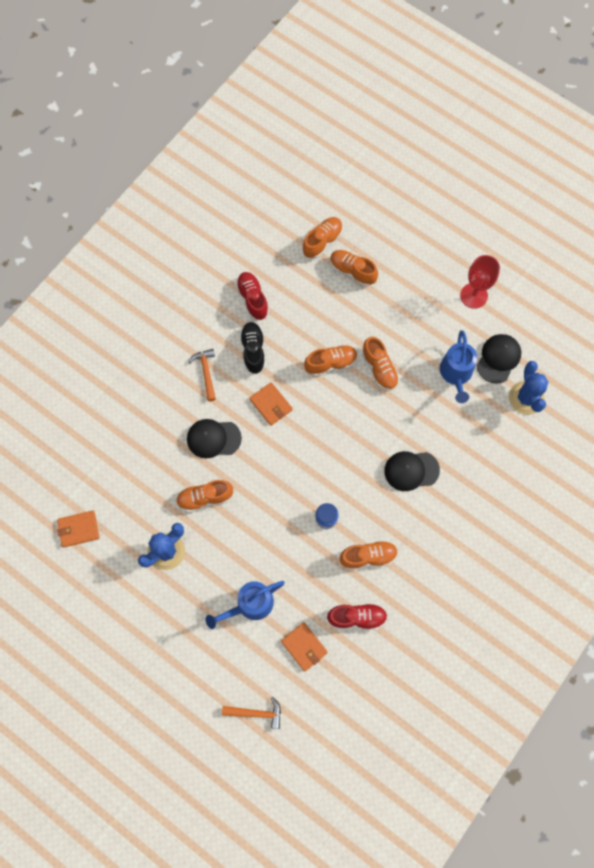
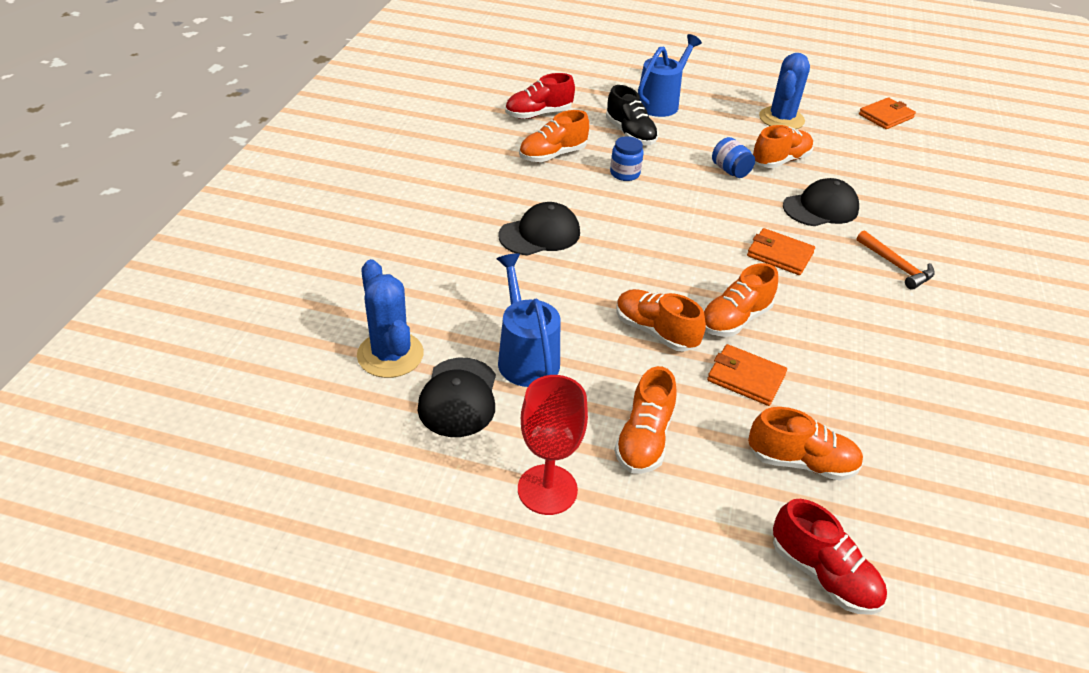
camera: 155 degrees right, 30 degrees down
(249, 497) = (730, 171): none -> blue jar
(252, 299) = (923, 369): red shoe -> red shoe (823, 574)
(253, 350) = (859, 305): black shoe -> black shoe (630, 134)
(256, 713) = (601, 50): orange hammer -> none
(304, 647) = (583, 89): orange wallet -> orange wallet (746, 378)
(322, 241) = (896, 498): orange shoe -> orange shoe (644, 439)

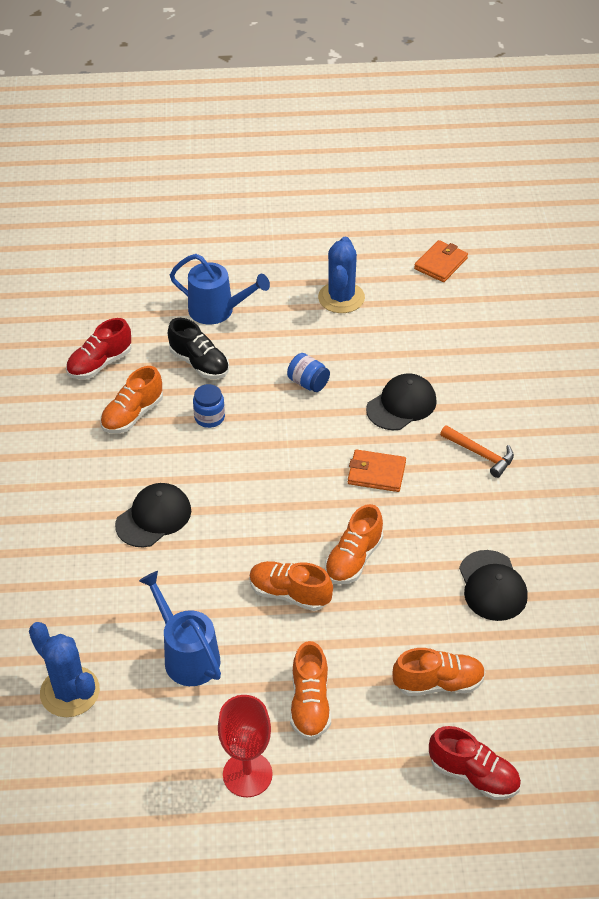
camera: 15 degrees left, 5 degrees up
(458, 397) = (145, 714): black cap -> black cap (492, 586)
(661, 103) = (217, 310): blue watering can -> blue watering can turned 90 degrees clockwise
(746, 378) = (377, 616): orange wallet -> none
(780, 161) = (352, 355): orange shoe -> none

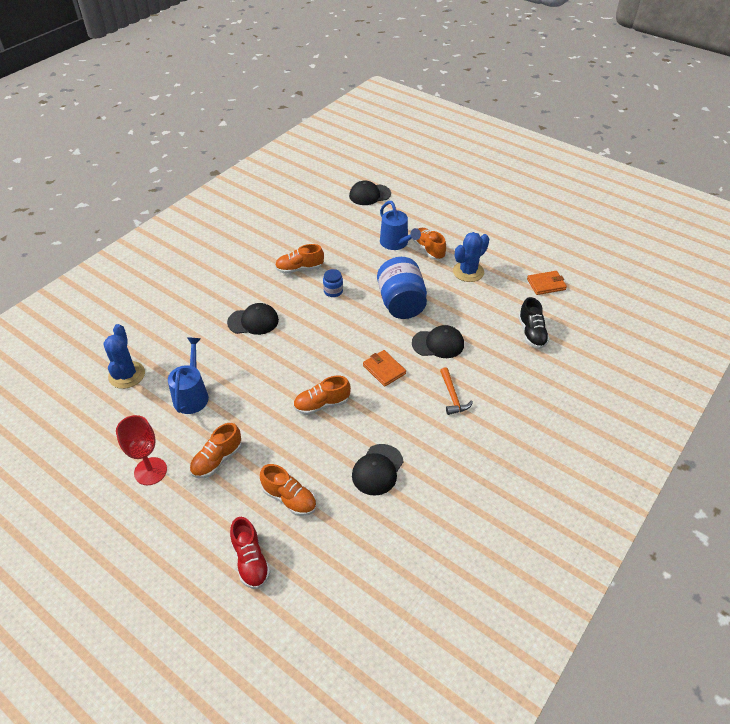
camera: 40 degrees right, 0 degrees up
(100, 364) = (312, 237): red shoe -> none
(109, 264) = (369, 195): none -> black cap
(199, 363) = (358, 263): black shoe -> black shoe (531, 333)
(289, 594) = (271, 399): orange shoe -> orange shoe (428, 250)
(308, 383) = (401, 303): blue jar -> blue jar, size x2.18

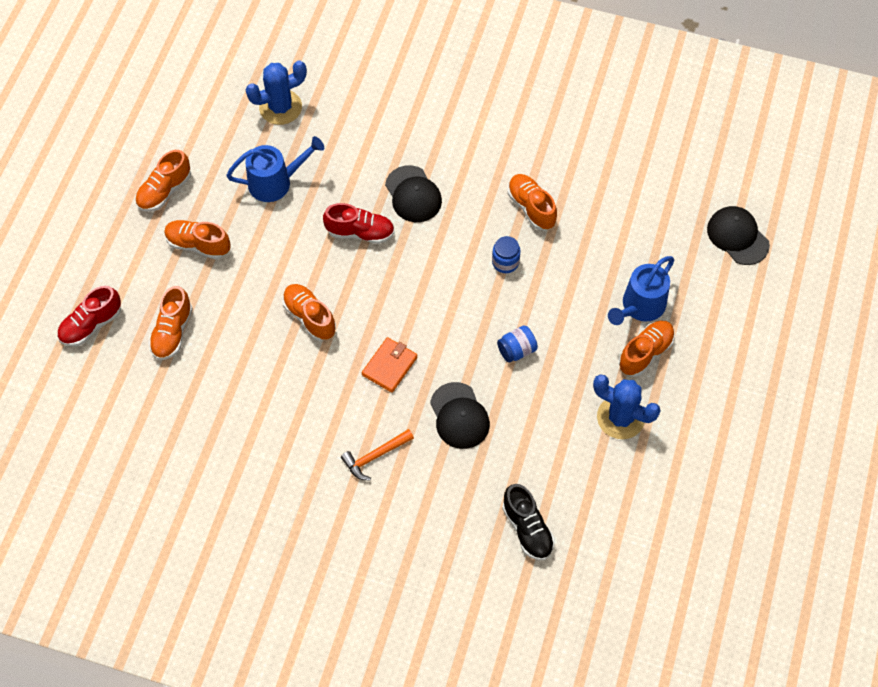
camera: 70 degrees right, 15 degrees up
(150, 471) = (164, 191): red goblet -> orange shoe
(266, 357) = (360, 232): none -> red shoe
(377, 470) = (237, 405): black cap -> none
(401, 303) = (516, 350): blue jar -> blue jar, size x0.46
(531, 333) = (527, 529): black shoe -> black shoe turned 90 degrees counterclockwise
(546, 284) = (640, 529): orange wallet -> none

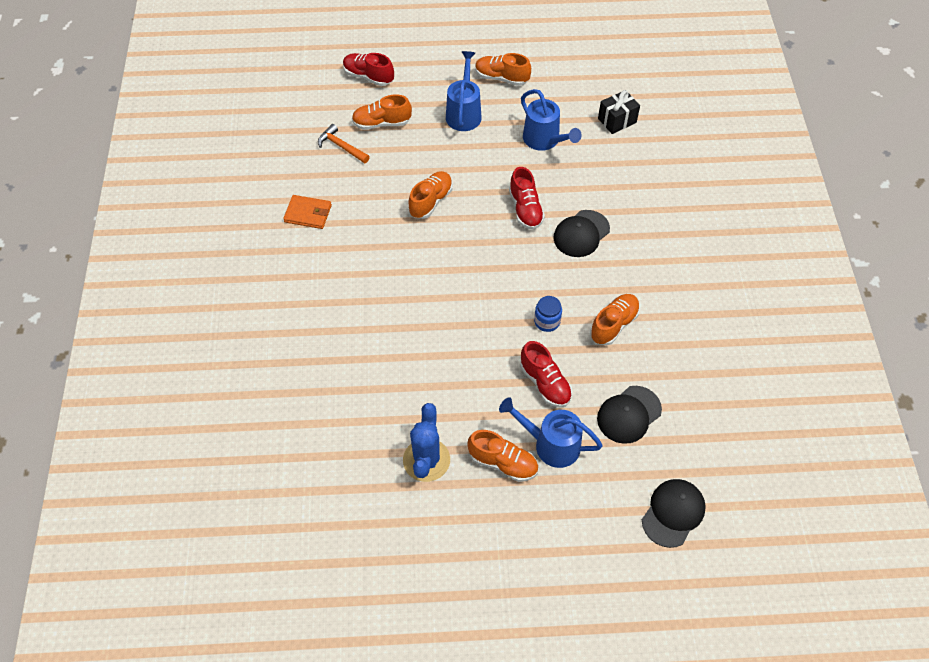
camera: 70 degrees right, 5 degrees down
(198, 245) = (464, 113): orange shoe -> blue watering can
(280, 107) = (617, 120): blue cactus -> black gift
(375, 456) = (322, 284): orange hammer -> orange hammer (341, 146)
(389, 366) = (408, 268): orange wallet -> orange wallet (308, 214)
(459, 416) = (380, 332): black cap -> black cap (629, 414)
(516, 350) = (461, 356): blue jar -> none
(527, 529) = (290, 415): black shoe -> none
(574, 288) = (545, 383): none -> red shoe

